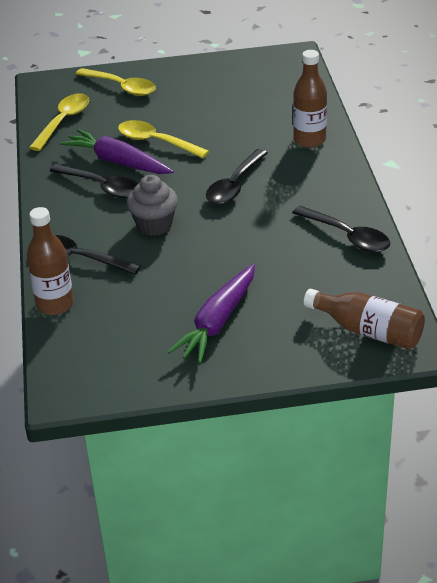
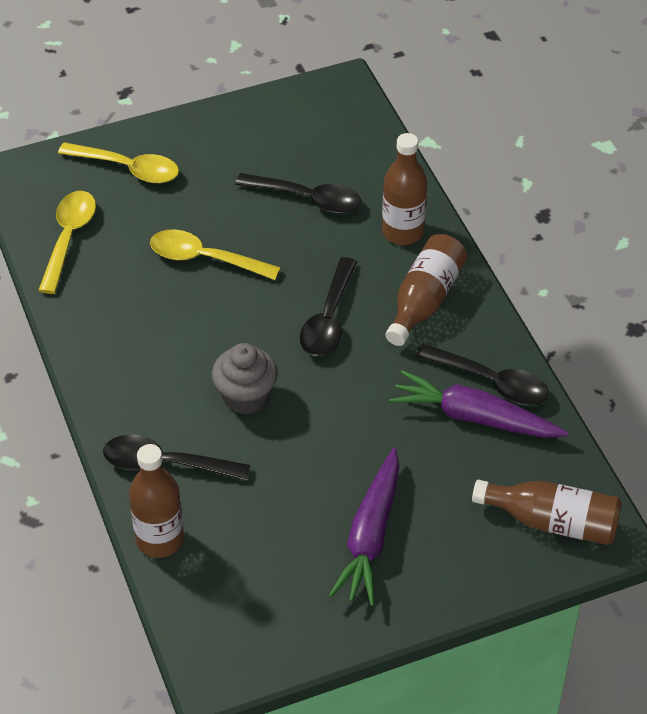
camera: 15 degrees left, 10 degrees up
(102, 187) = (157, 343): black spoon -> black spoon (308, 199)
(118, 162) = (165, 299): purple carrot -> purple carrot (474, 417)
(312, 181) = (425, 300): none -> brown bottle

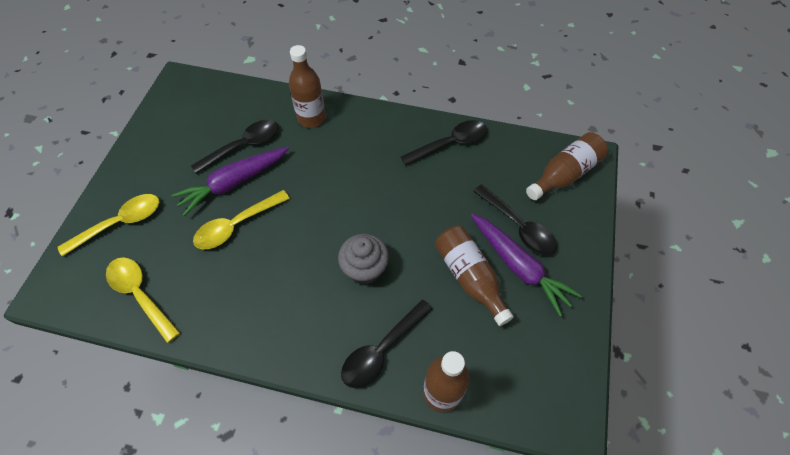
camera: 55 degrees left, 10 degrees up
(328, 319) = (342, 190): black spoon -> black spoon (518, 227)
(425, 300) = (368, 137): brown bottle -> brown bottle (469, 277)
(474, 417) = (469, 165): purple carrot -> purple carrot (234, 183)

